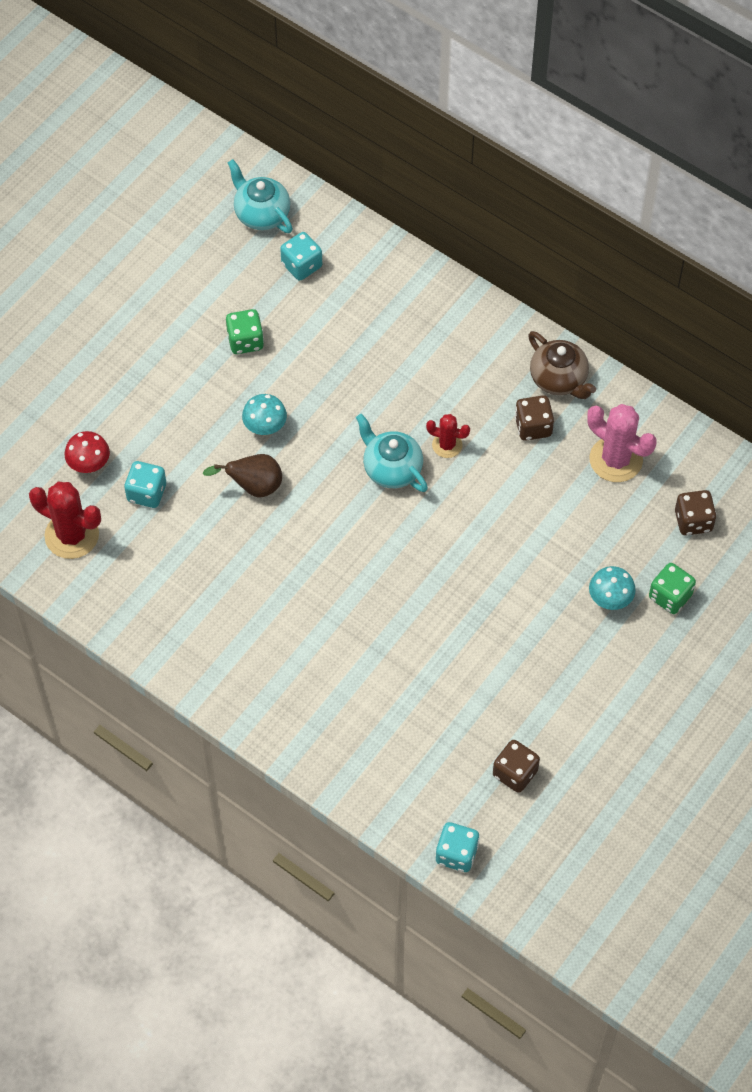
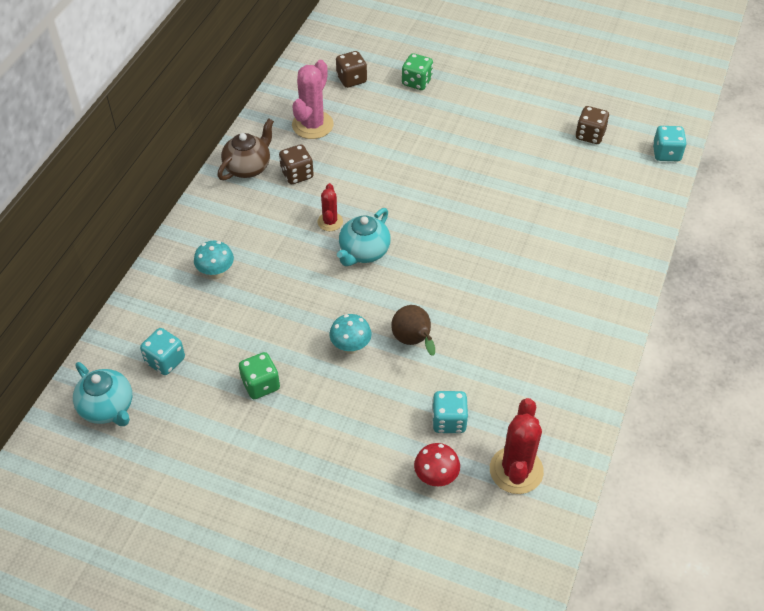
camera: 105 degrees left, 10 degrees down
(261, 214) = (108, 408): turquoise teapot -> turquoise teapot turned 75 degrees counterclockwise
(610, 600) = (432, 110): turquoise mushroom -> turquoise mushroom (216, 273)

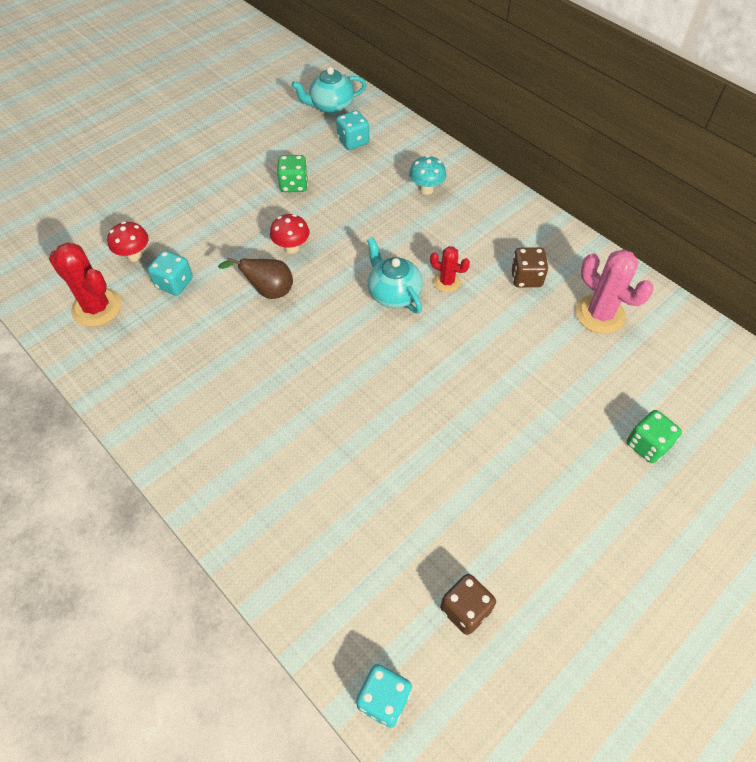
camera: 115 degrees right, 5 degrees up
(248, 167) = (553, 245): brown teapot -> none
(351, 79) = (672, 378): brown dice -> none
(351, 347) = (291, 248): turquoise mushroom -> red mushroom

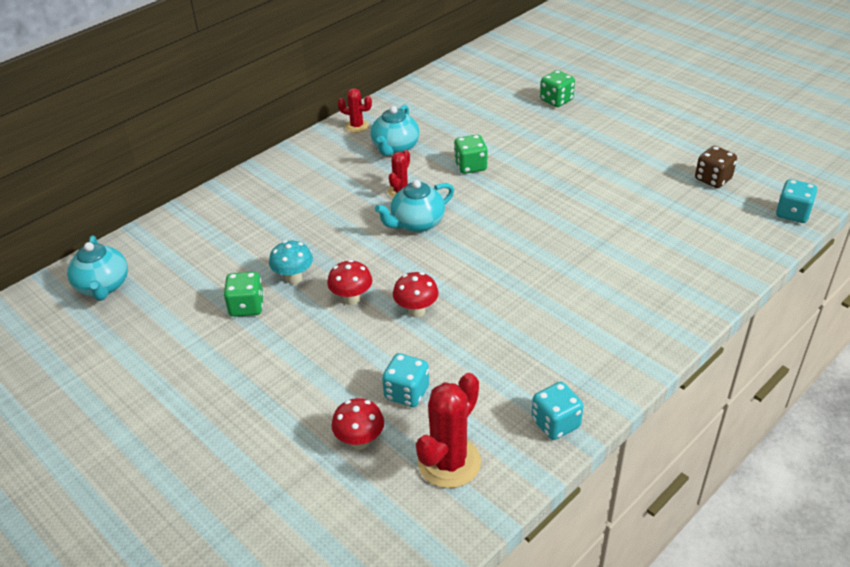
camera: 90 degrees left, 15 degrees down
(268, 291) = (416, 311): brown pear -> red mushroom
(353, 141) = (177, 263): turquoise dice -> turquoise dice (555, 423)
(426, 189) = (270, 206): turquoise mushroom -> turquoise mushroom (294, 278)
(492, 342) = (470, 166): none -> green dice
(526, 278) = (395, 148): brown dice -> turquoise teapot
(566, 246) = (357, 126): none -> red cactus
(600, 314) = (435, 113): pink cactus -> none

